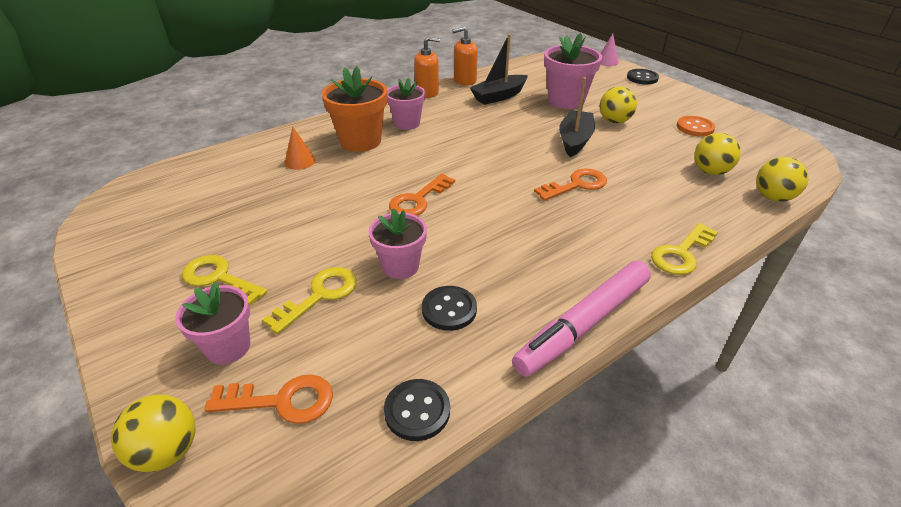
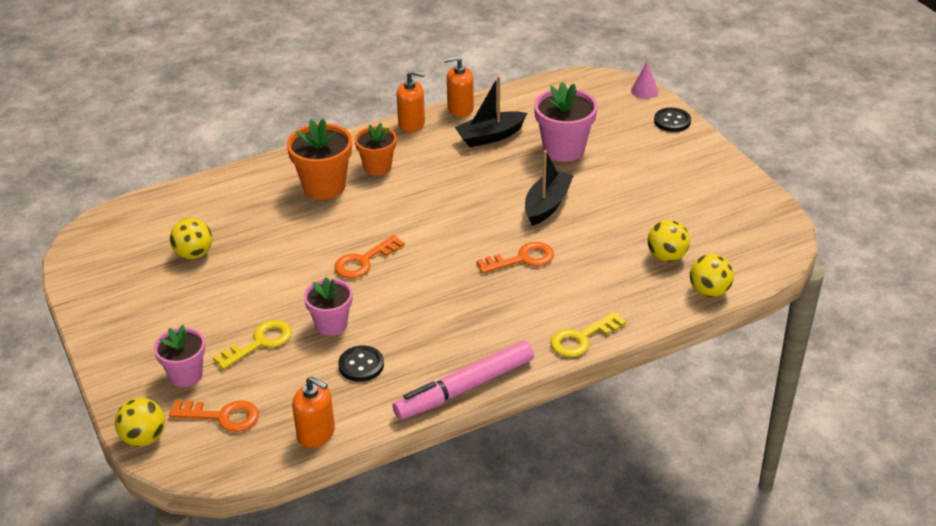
camera: 10 degrees right, 0 degrees up
(219, 279) = (180, 320): yellow key -> none
(300, 161) = (260, 206): orange cone -> none
(407, 123) = (377, 167): pink flower pot -> orange flower pot
(417, 411) = (316, 433): black button -> orange soap dispenser
(614, 121) = (603, 183): yellow ball -> yellow ball (194, 254)
(695, 127) = (687, 200): orange button -> none

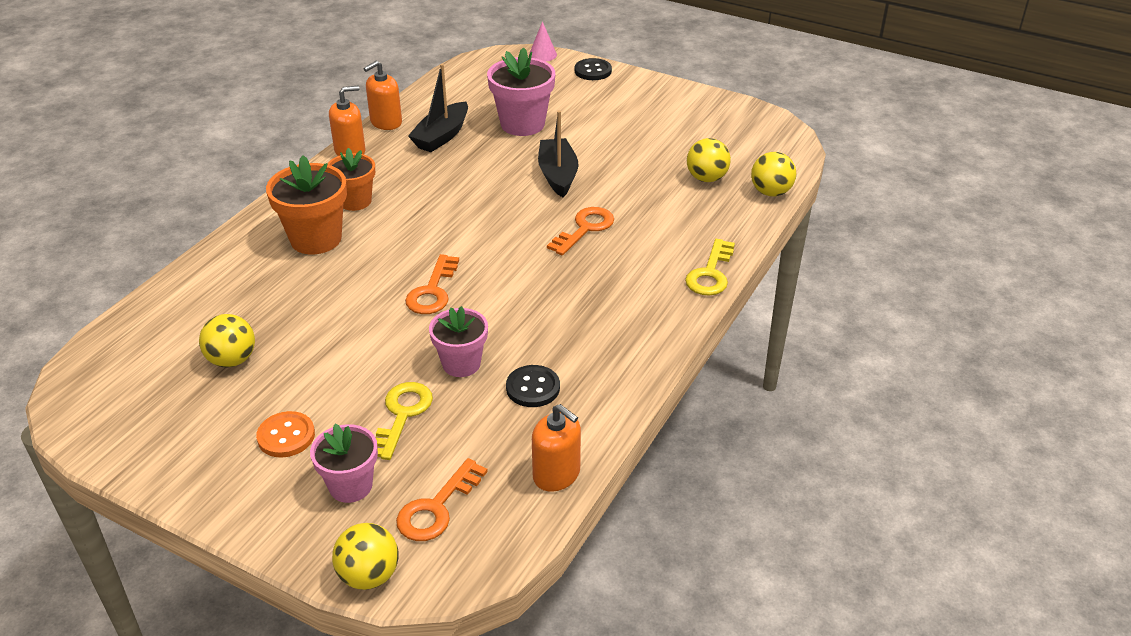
camera: 35 degrees left, 0 degrees up
(179, 322) = (286, 436): none -> orange button
(222, 416) = (437, 508): orange key -> orange key turned 150 degrees clockwise
(316, 433) = (556, 474): orange soap dispenser -> orange soap dispenser turned 45 degrees clockwise
(464, 388) = (655, 363): pink marker -> none

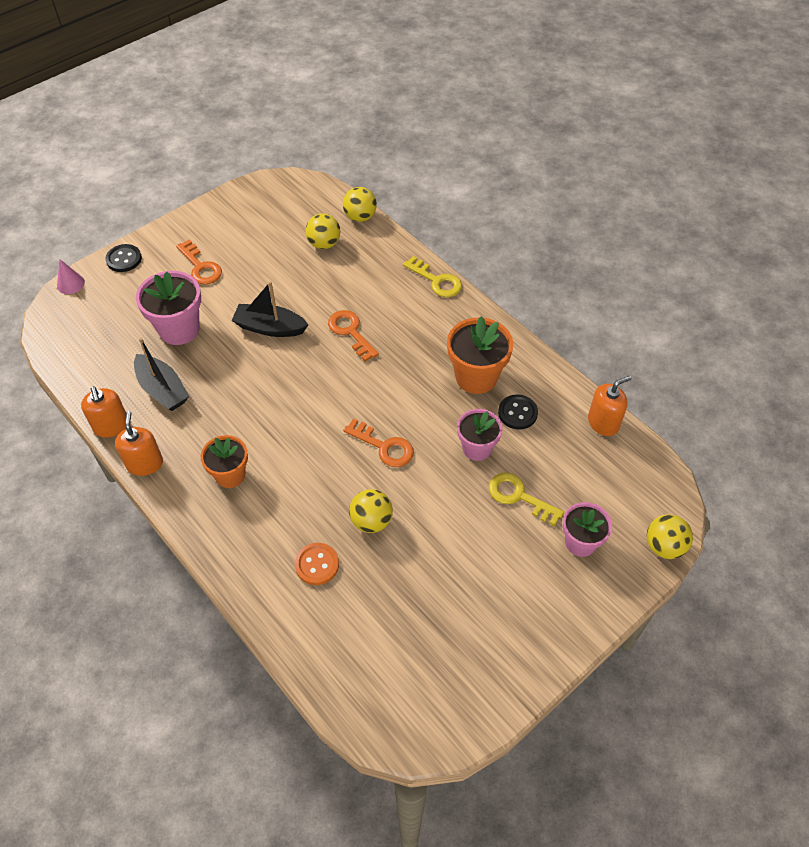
camera: 70 degrees left, 15 degrees up
(232, 360) = (413, 602): yellow ball -> yellow ball (371, 521)
(286, 436) = (517, 576): orange button -> orange button (317, 564)
(316, 239) = (272, 515): orange flower pot -> orange flower pot (476, 377)
(437, 508) = (614, 495): orange key -> orange key (200, 267)

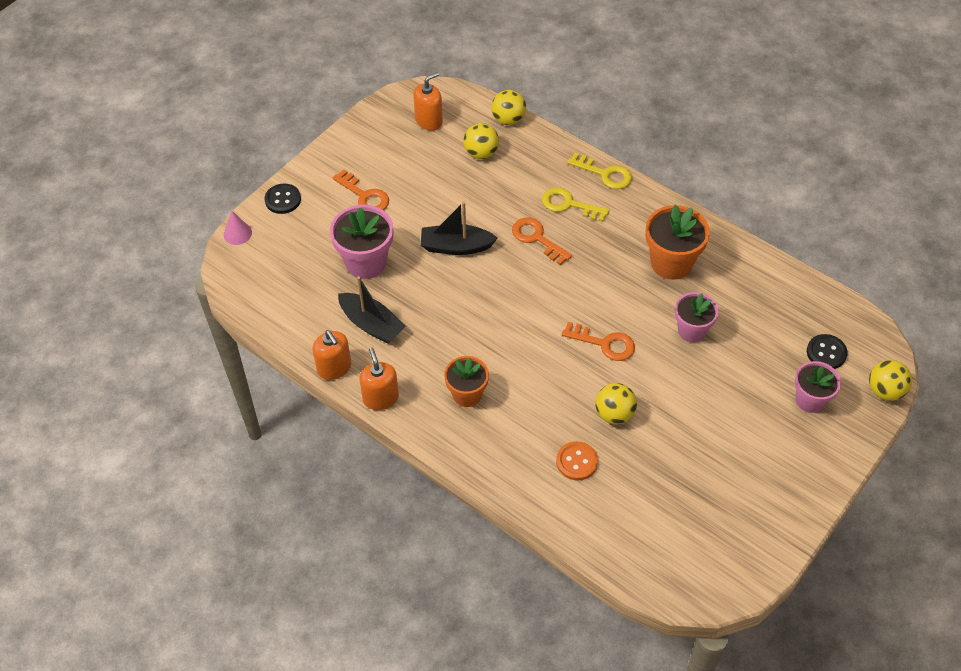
camera: 10 degrees left, 0 degrees up
(517, 413) = (720, 291): black button -> black button (826, 353)
(519, 497) = (743, 368): yellow key -> yellow key (569, 205)
(603, 422) = (801, 287): orange soap dispenser -> orange soap dispenser (429, 121)

